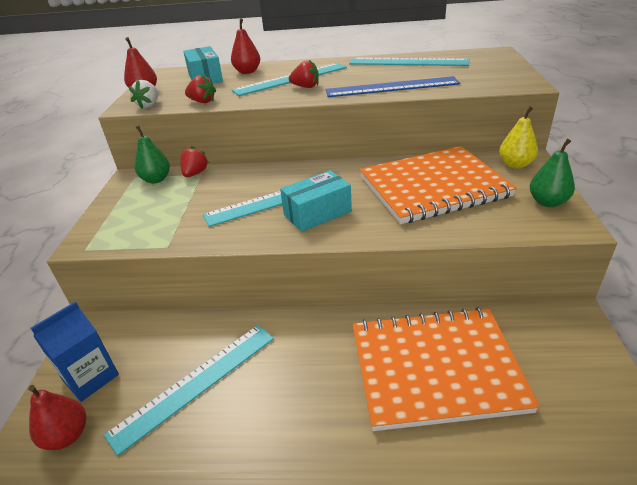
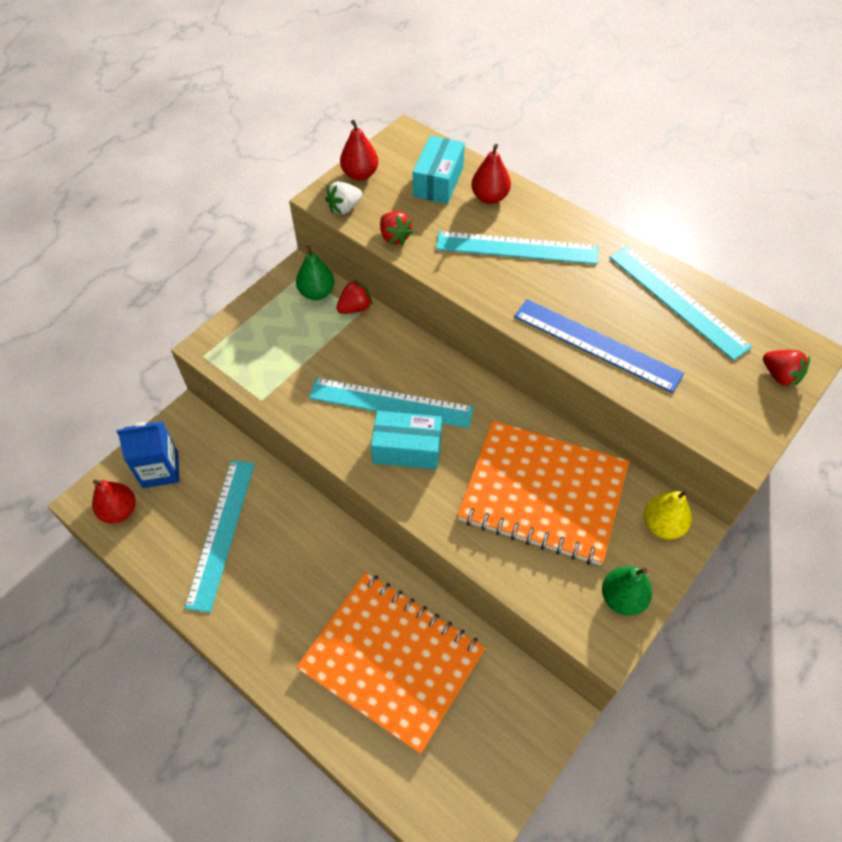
camera: 35 degrees right, 20 degrees up
(196, 383) = (221, 532): turquoise ruler -> turquoise ruler turned 75 degrees counterclockwise
(306, 87) = (514, 278): red strawberry -> red strawberry (780, 376)

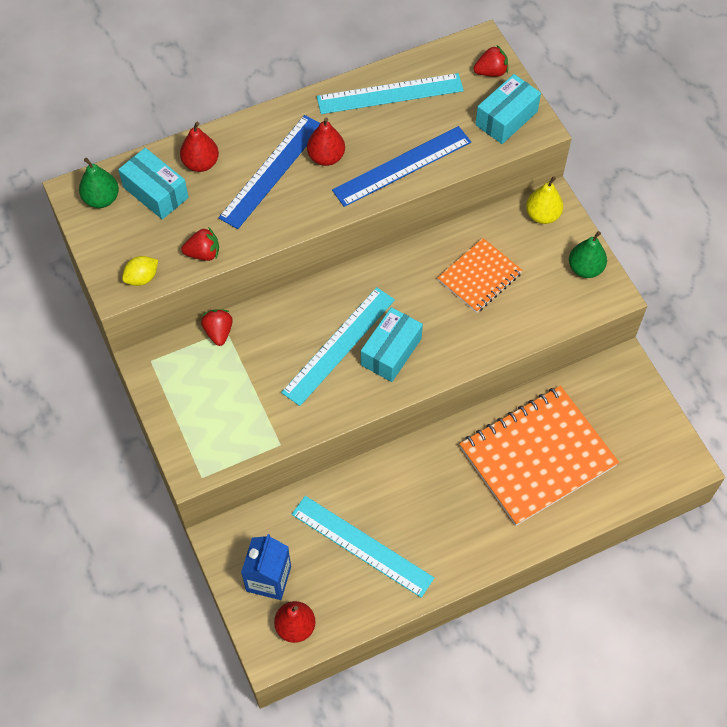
camera: 65 degrees left, 5 degrees up
(317, 293) = (181, 356): green pear -> green pear (101, 199)
(344, 208) = (142, 278): white strawberry -> yellow lemon
(360, 174) = (105, 249): red pear -> red pear (326, 157)
(517, 248) = (272, 171): turquoise ruler -> blue ruler
(543, 494) = (479, 277): orange notebook -> orange notebook, size x0.55
(730, 413) = (506, 118): none -> turquoise box

